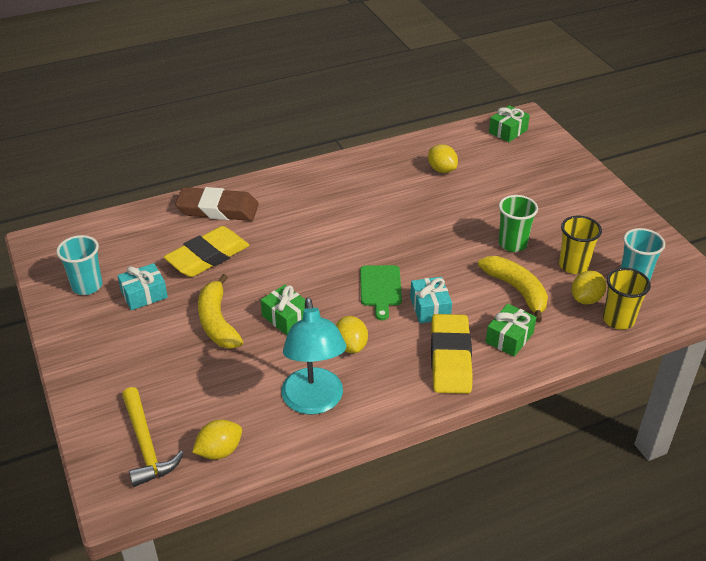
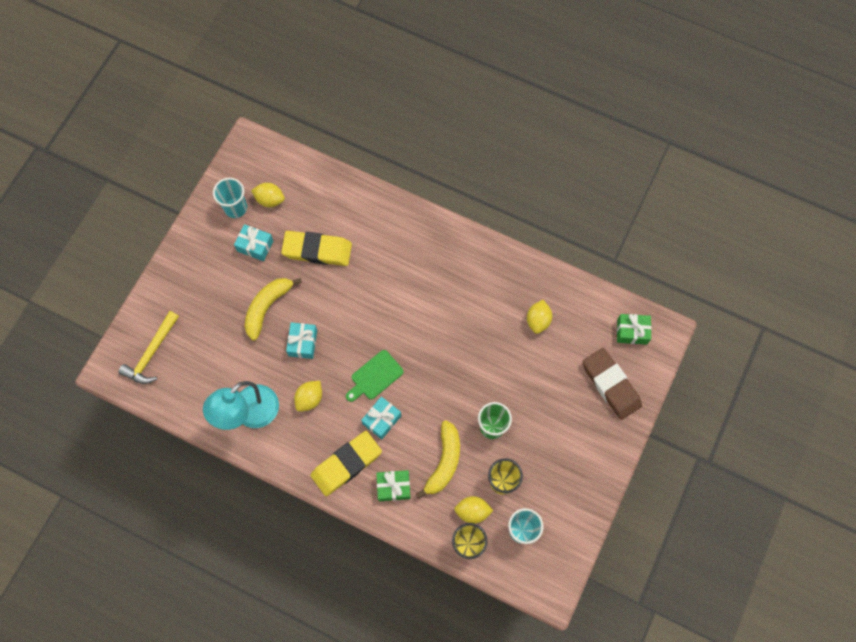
camera: 50 degrees right, 30 degrees up
(218, 209) = (366, 215): brown eraser -> brown eraser (611, 385)
(219, 451) = (176, 394): yellow lemon -> yellow lemon (270, 200)
(286, 318) = (302, 343): green gift -> turquoise gift

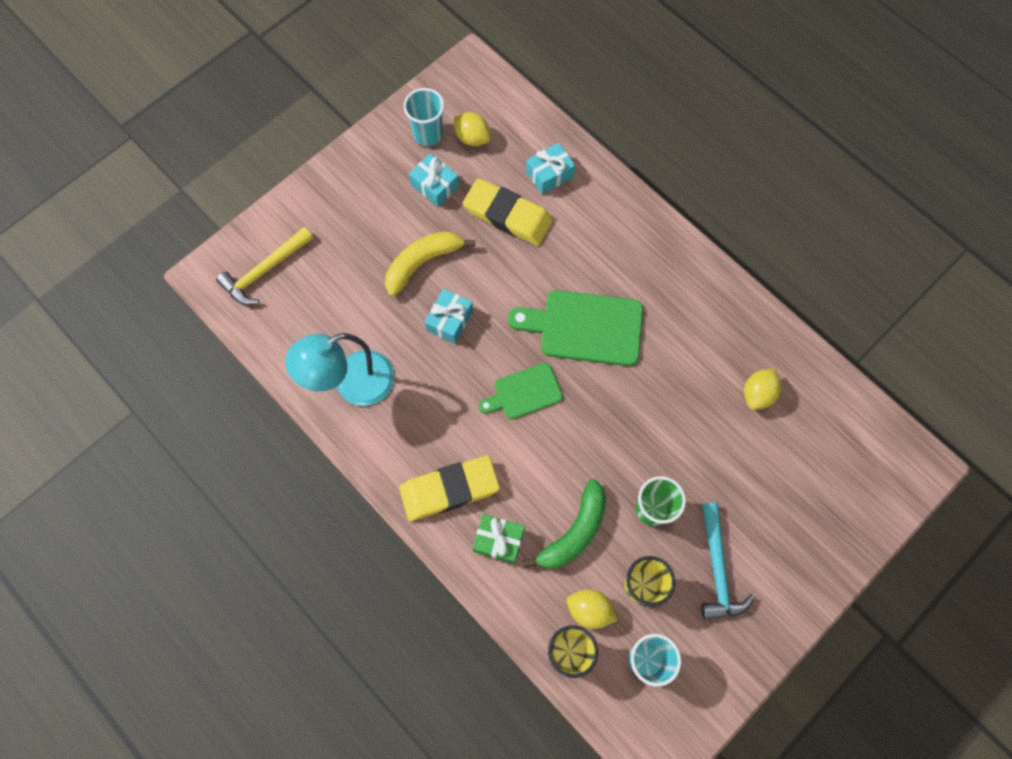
camera: 20 degrees right, 0 degrees up
(309, 399) = (433, 391): yellow lemon -> none
(381, 420) = (513, 449): turquoise gift -> turquoise gift (549, 174)
(402, 315) = (585, 327): none -> green cutting board
(444, 462) = (574, 532): yellow banana -> green banana
(549, 452) = (717, 569): none -> turquoise hammer
(611, 385) = (828, 510): brown eraser -> none
(632, 331) = (878, 450): green gift -> none

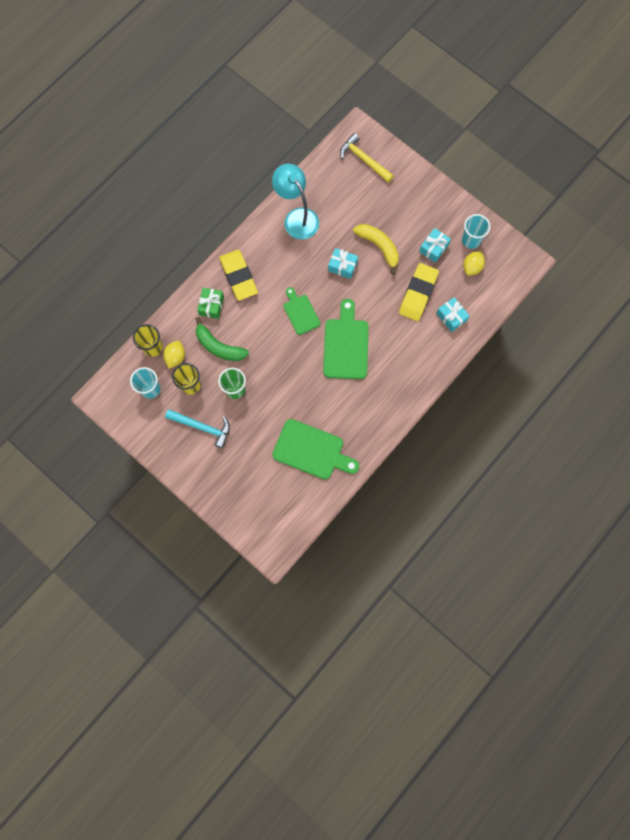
camera: 85 degrees right, 5 degrees up
(717, 569) = (202, 427): turquoise hammer -> turquoise hammer turned 150 degrees counterclockwise
(757, 394) = (312, 450): yellow lemon -> green cutting board

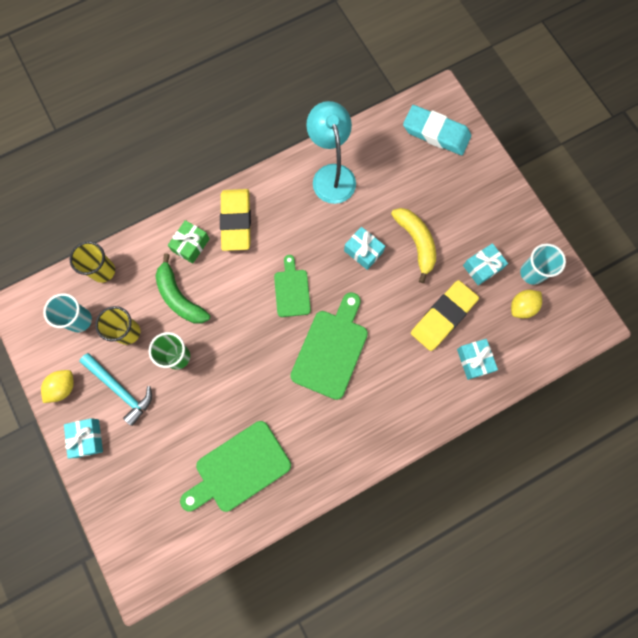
camera: 20 degrees right, 0 degrees up
(175, 357) = (124, 292): yellow lemon -> yellow lemon (63, 387)
(192, 469) = (87, 438): none -> turquoise gift
(312, 450) = (239, 468): green cutting board -> green cutting board turned 105 degrees clockwise
(364, 159) = (436, 133): yellow hammer -> turquoise eraser

